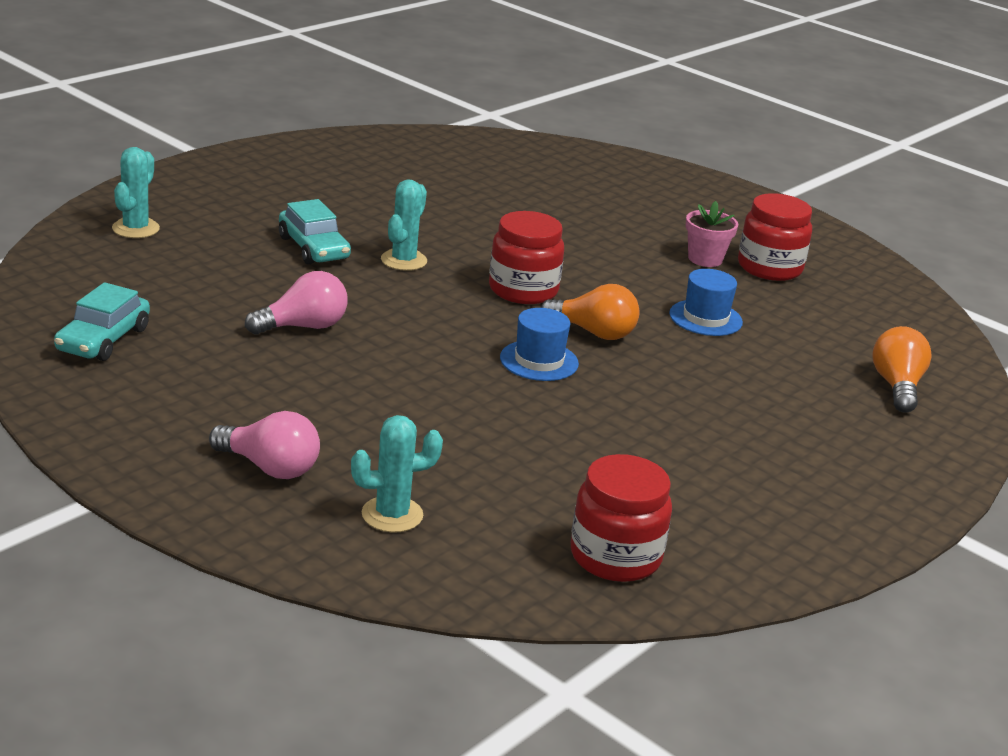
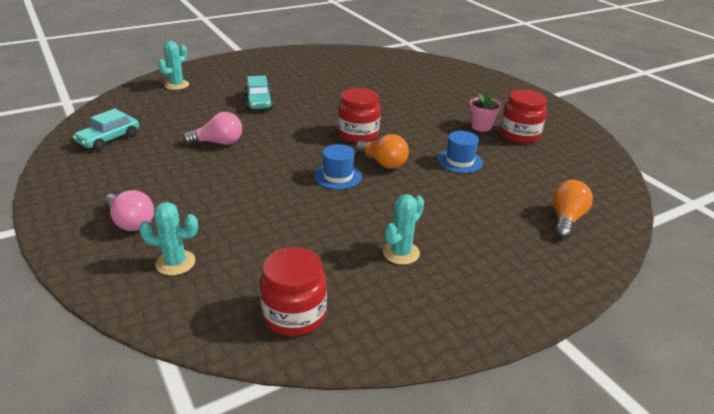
camera: 20 degrees right, 5 degrees up
(403, 260) = (302, 112): turquoise cactus -> turquoise cactus (401, 253)

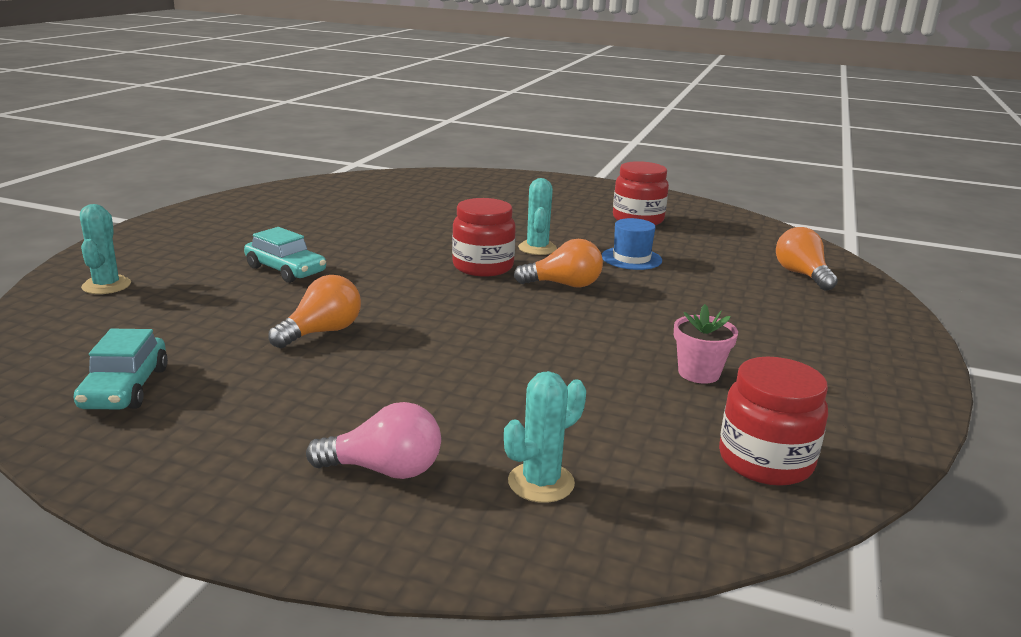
camera: 40 degrees left, 10 degrees down
(218, 143) = (322, 332): pink light bulb -> orange light bulb
(338, 176) = (543, 314): blue hat -> none
(401, 253) = (740, 358): turquoise cactus -> turquoise cactus (537, 248)
(481, 126) = (590, 222): pink flower pot -> pink flower pot (699, 373)

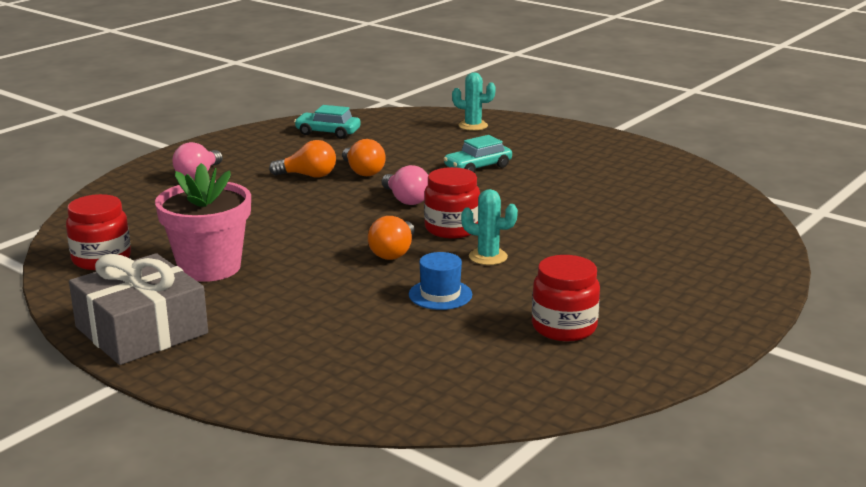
camera: 110 degrees right, 0 degrees up
(414, 295) = (406, 200): none -> pink light bulb
(541, 482) = (151, 203): turquoise cactus -> none
(699, 373) = (209, 267): pink flower pot -> pink flower pot, size x2.00
(801, 275) = (346, 375): orange light bulb -> orange light bulb (308, 176)
(872, 376) = (141, 330): none -> grey gift

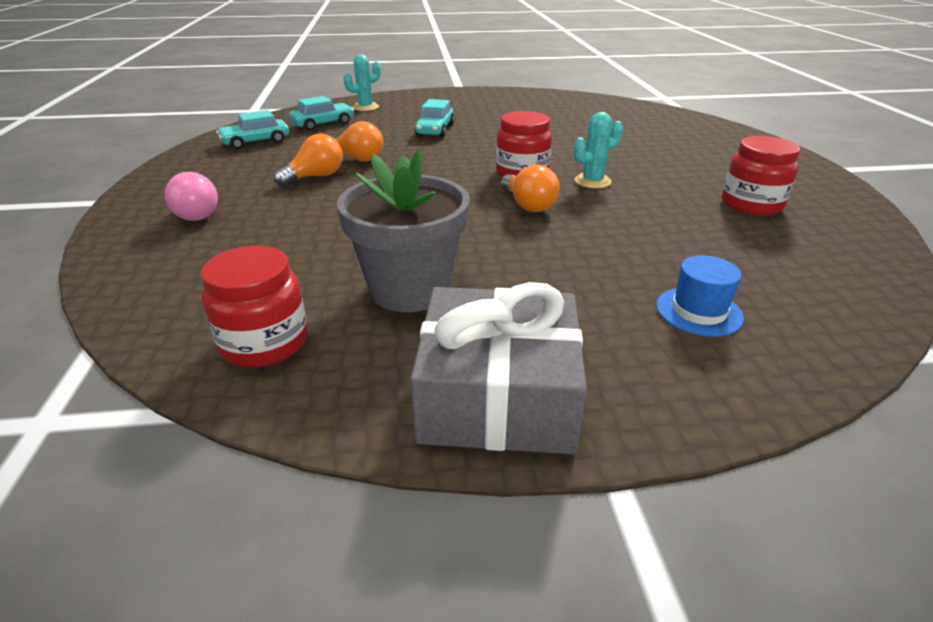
camera: 45 degrees left, 10 degrees up
(209, 267) = (410, 289): pink flower pot -> grey flower pot
(405, 132) = (323, 124): none -> turquoise car
(406, 200) = (440, 166): pink light bulb -> none
(440, 294) = (635, 219): blue hat -> blue hat (698, 311)

